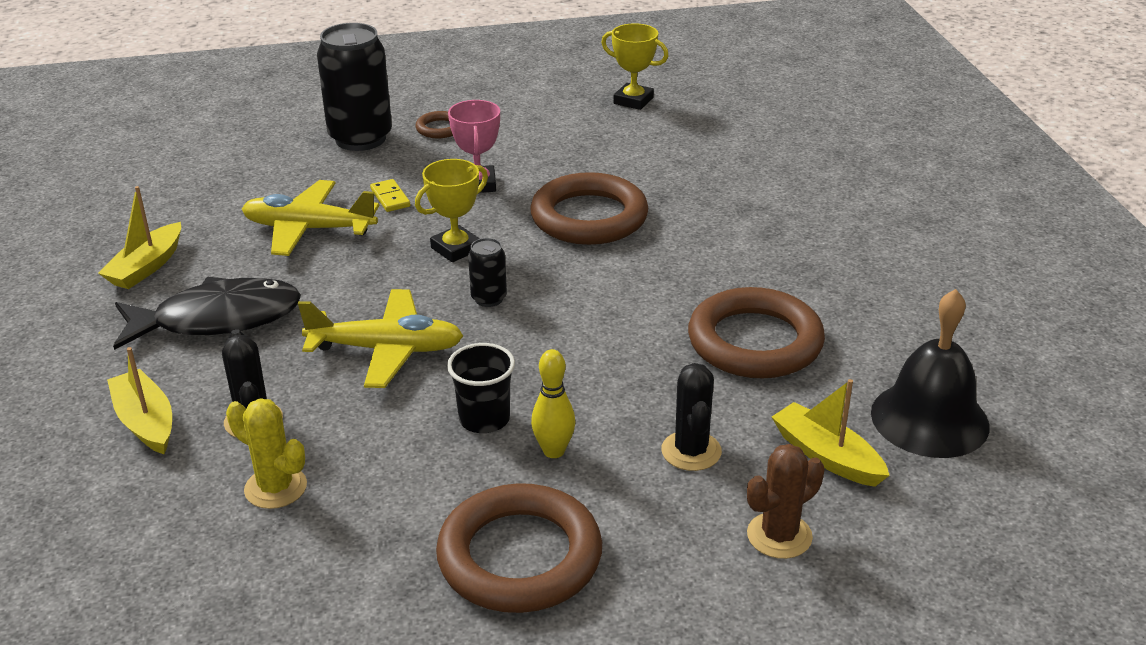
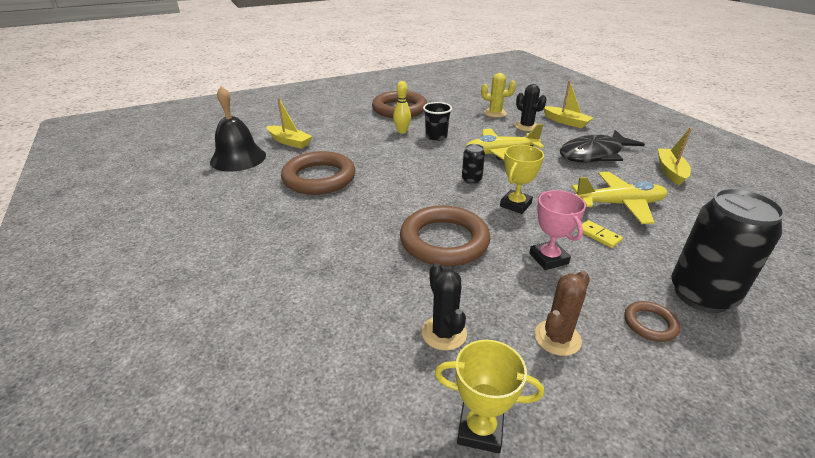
camera: 165 degrees right, 0 degrees up
(691, 451) = (346, 137): black cactus -> black cactus (444, 333)
(779, 536) = (311, 121): brown cactus -> brown cactus (557, 338)

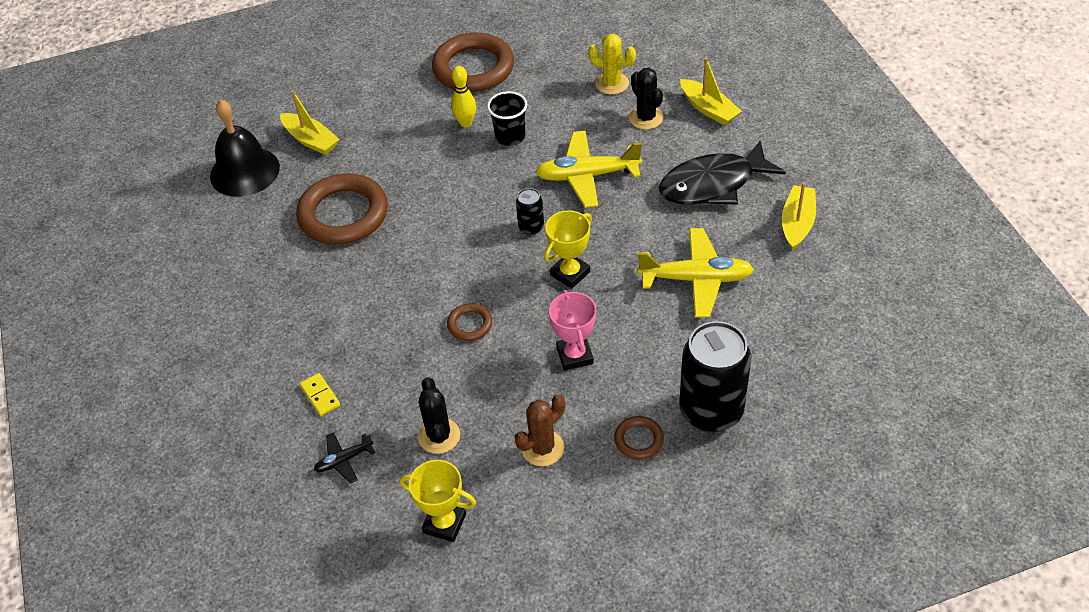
camera: 10 degrees right, 15 degrees up
(344, 364) = (344, 460): none -> black plane
(444, 241) = (470, 324): brown ring -> brown ring, size x0.46
(598, 235) = (645, 327): yellow domino -> yellow domino (320, 396)

